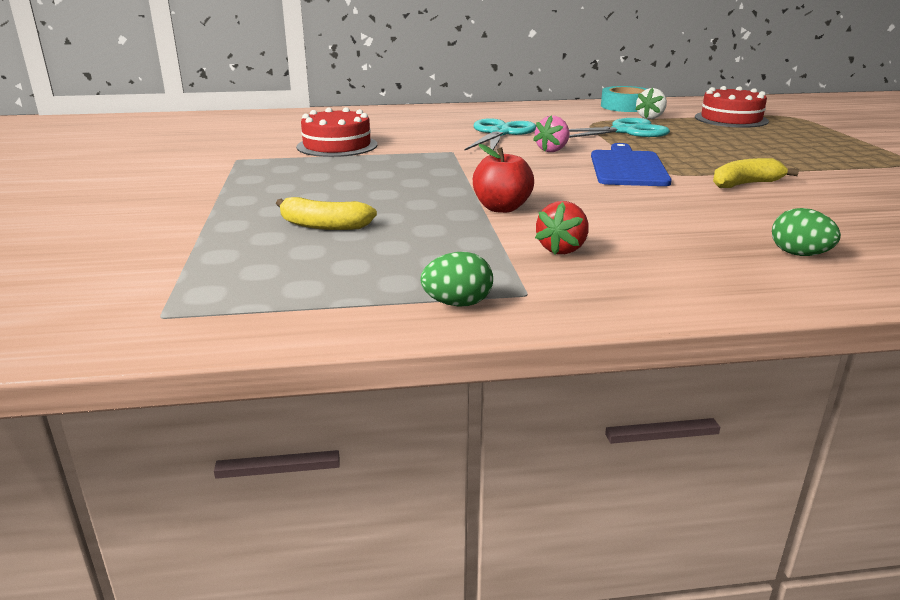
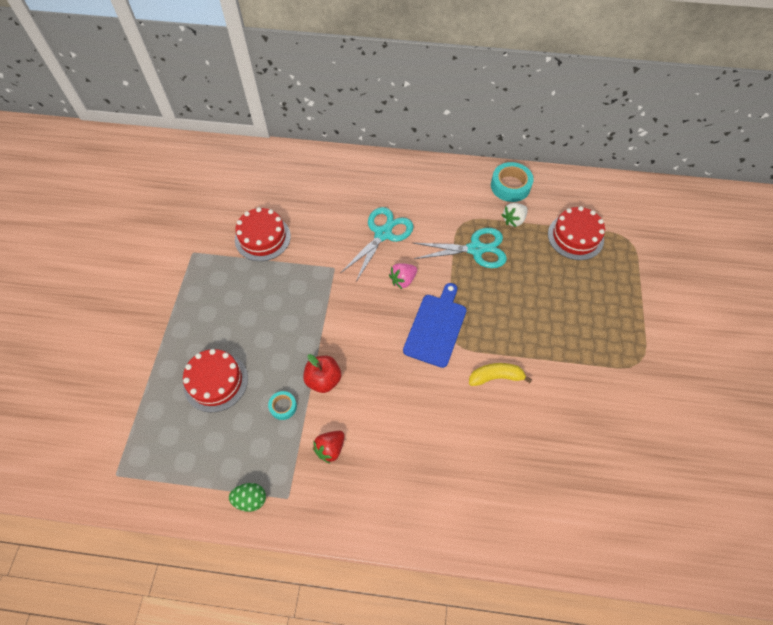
camera: 15 degrees right, 35 degrees up
(323, 226) = (216, 381): yellow banana -> red cake
(453, 230) = (283, 406): none -> turquoise tape
(799, 254) = (455, 490): green egg -> none

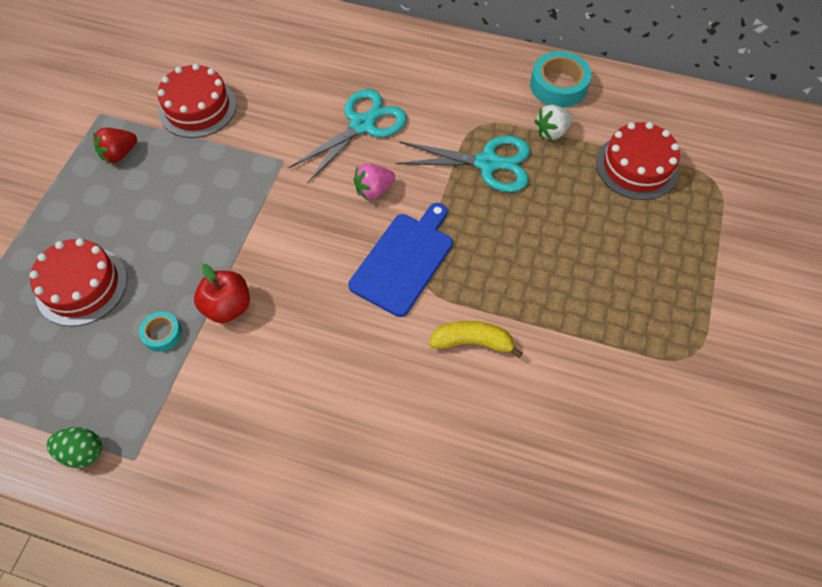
camera: 10 degrees right, 0 degrees up
(330, 448) = (211, 402): red strawberry -> red strawberry (119, 154)

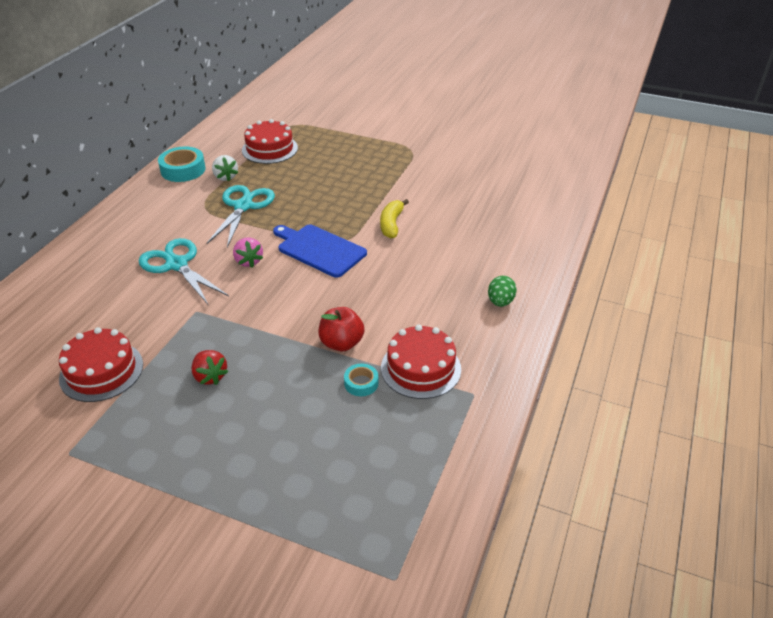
camera: 85 degrees left, 20 degrees down
(81, 286) = (298, 446): red cake -> red cake (420, 368)
(83, 452) = (467, 428): green egg -> green egg (500, 302)
(119, 154) = (138, 430): red strawberry -> red strawberry (210, 376)

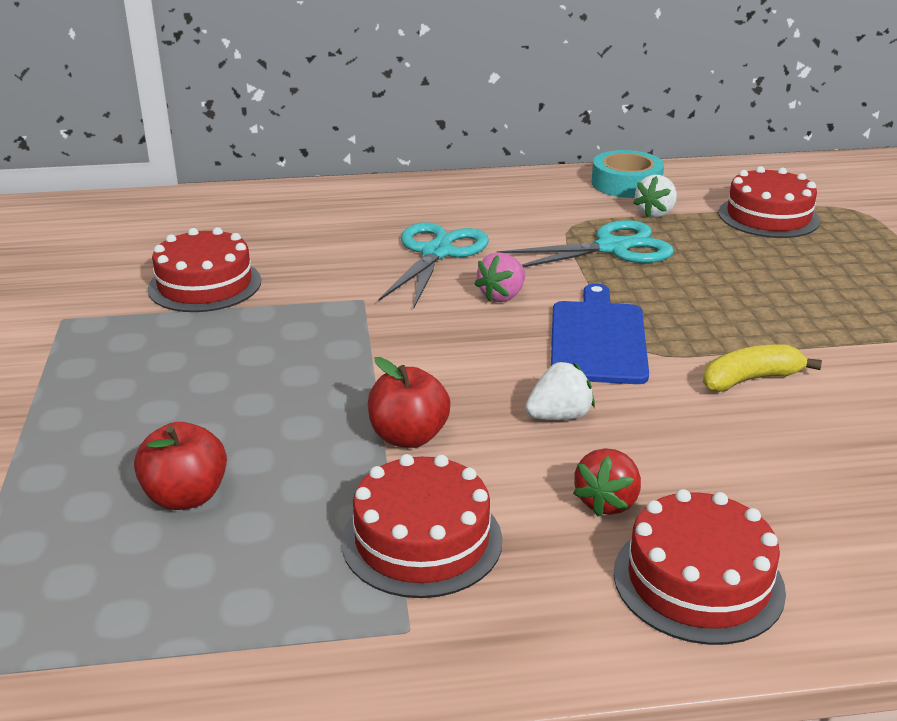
camera: 60 degrees right, 10 degrees down
(210, 376) = (250, 356): red strawberry -> red strawberry (607, 502)
(322, 442) = (186, 496): none -> red apple
(361, 383) = (335, 488): turquoise tape -> none
(368, 289) = (559, 416): none -> white strawberry
(500, 302) = (698, 581): green egg -> red cake

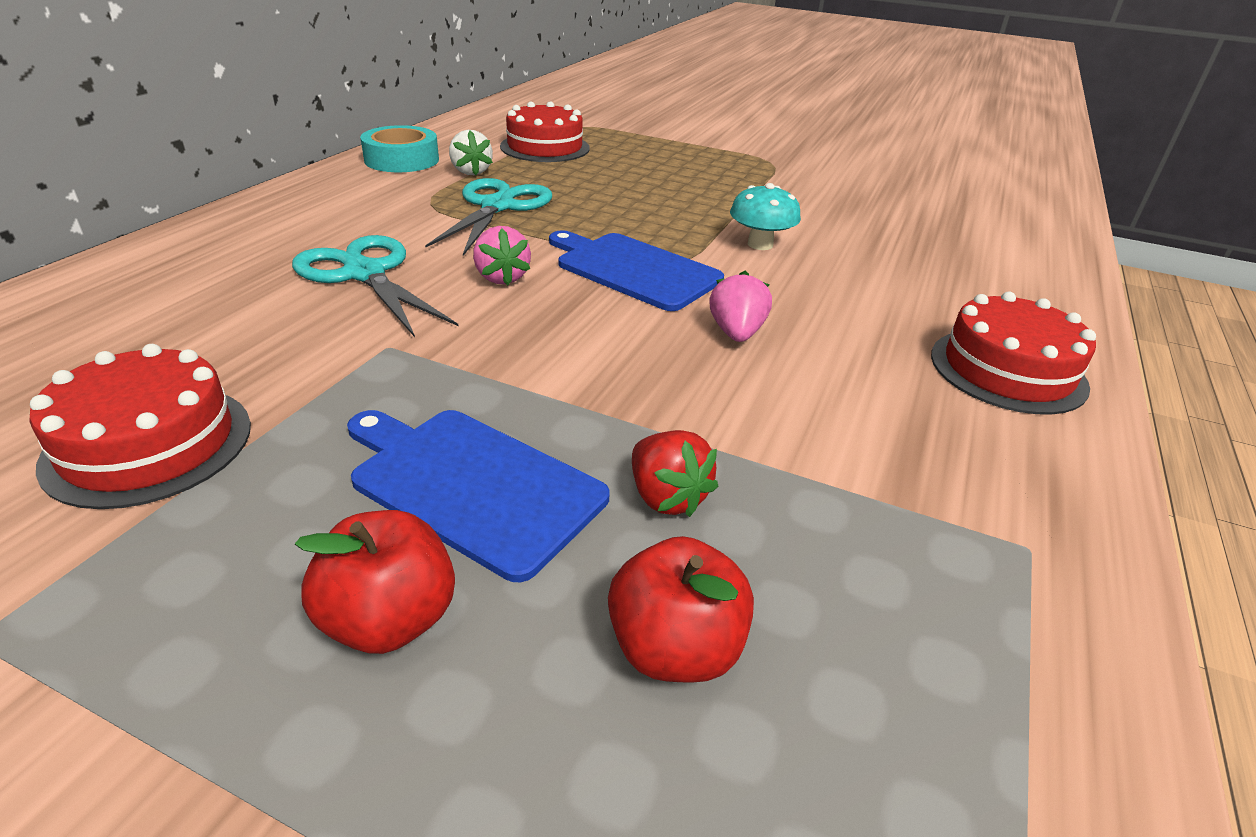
camera: 60 degrees left, 5 degrees up
(260, 383) = (472, 484): none -> blue cutting board
(408, 437) = (695, 422): red apple -> red apple (390, 620)
(422, 540) = (884, 483): red cake -> none
(559, 416) = (736, 333): white strawberry -> pink strawberry
(607, 502) = (882, 364): red strawberry -> red strawberry (666, 497)
(750, 379) = (760, 244): yellow banana -> turquoise mushroom

